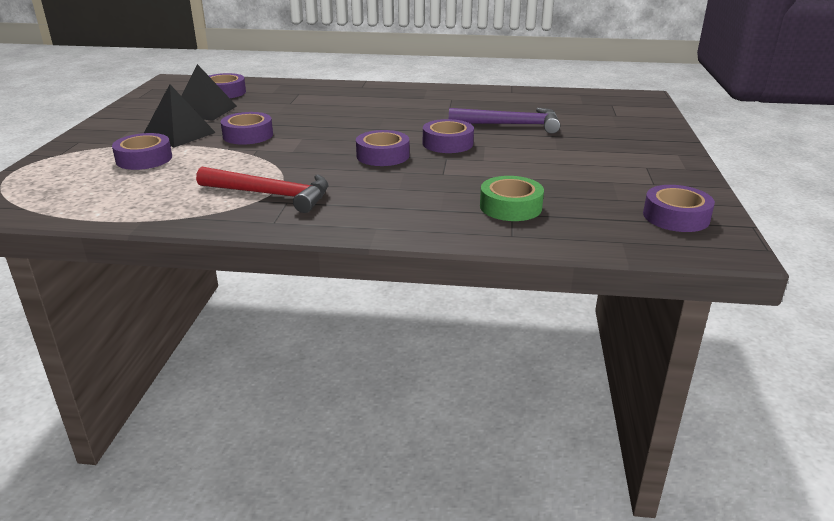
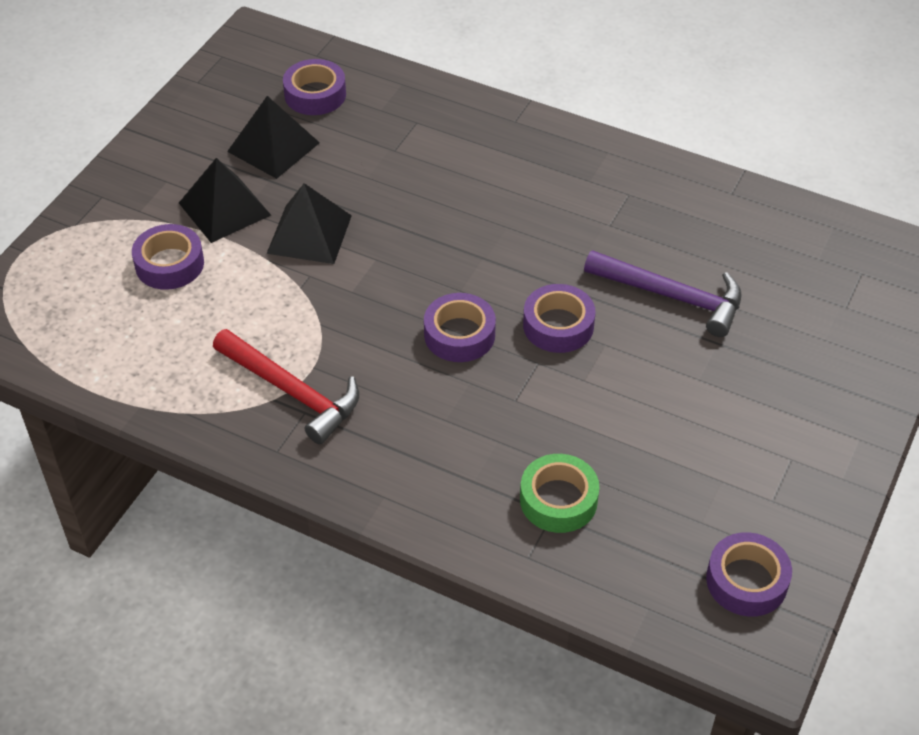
camera: 20 degrees right, 20 degrees up
(248, 135) = (309, 234): purple tape -> black pyramid

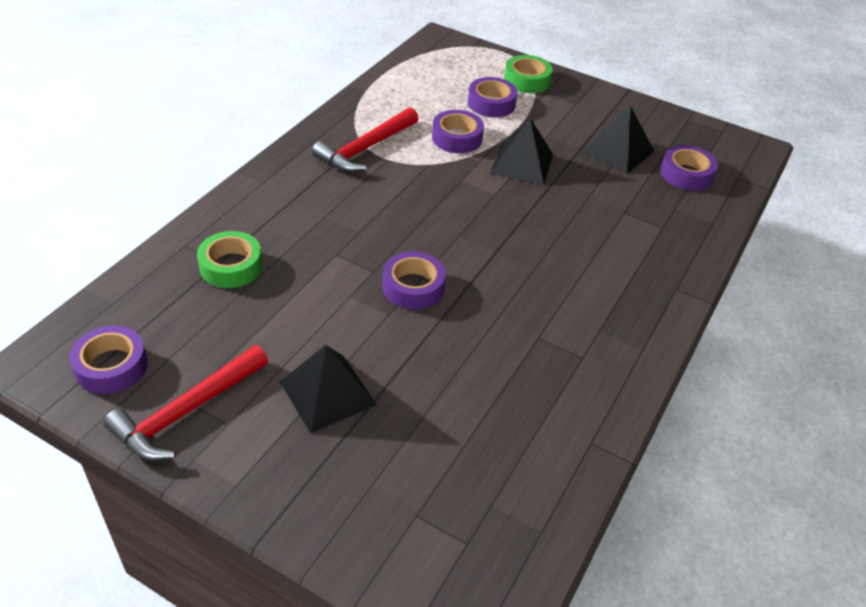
camera: 90 degrees right, 5 degrees down
(106, 227) = (527, 80): none -> green tape
(224, 209) = (547, 127): black pyramid -> black pyramid (327, 393)
(459, 335) = (409, 230): purple tape -> purple tape (457, 138)
(672, 297) = (441, 368): purple hammer -> none
(787, 496) = (186, 411): none -> red hammer

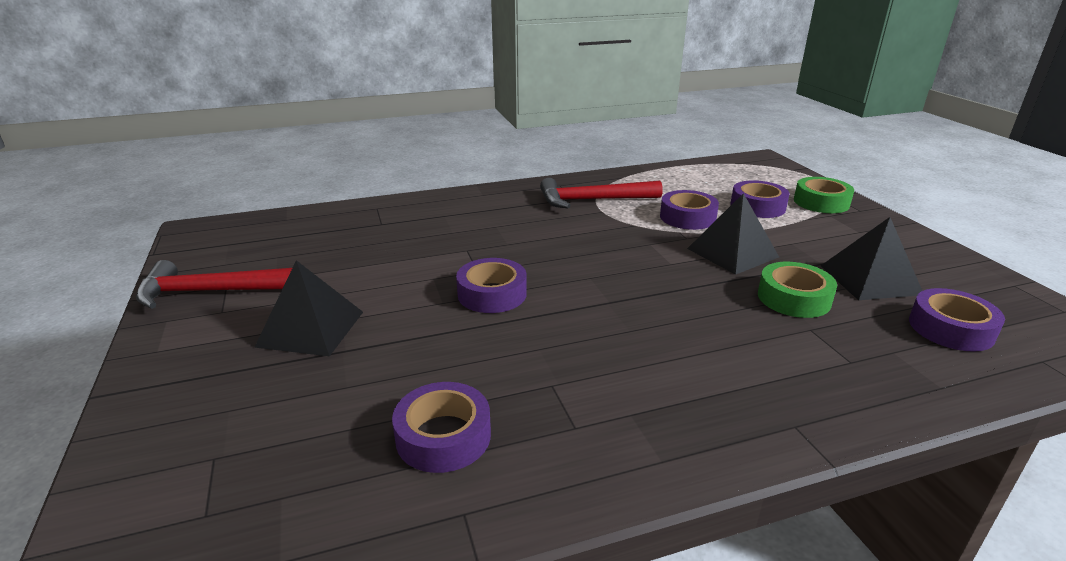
camera: 45 degrees right, 15 degrees down
(111, 366) = (225, 248): purple tape -> purple tape (443, 436)
(231, 266) = (383, 228): green tape -> green tape (793, 298)

